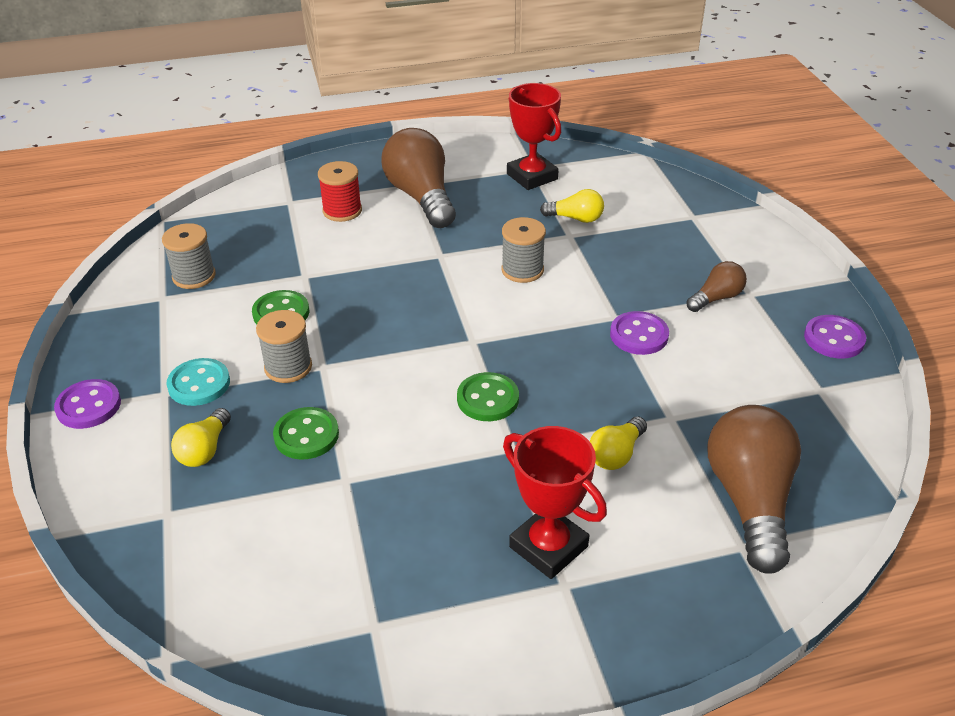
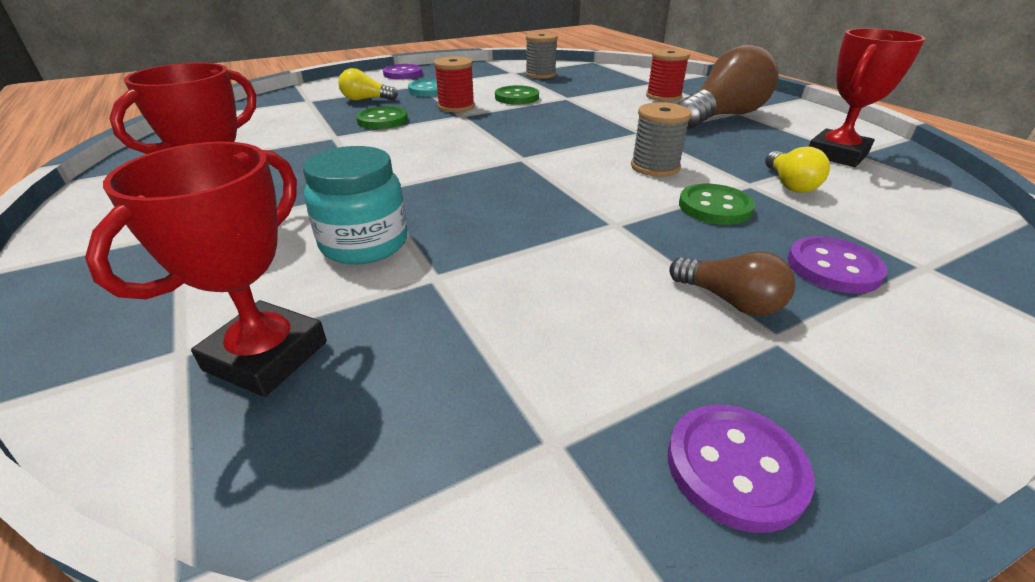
camera: 75 degrees right, 5 degrees down
(288, 367) = (456, 107): grey spool -> red spool
(488, 399) = (440, 172): green button -> green button (715, 207)
(616, 454) = (364, 244): yellow light bulb -> turquoise jar
(639, 335) = (590, 242): purple button -> purple button (833, 267)
(750, 501) = (266, 356): brown light bulb -> red trophy

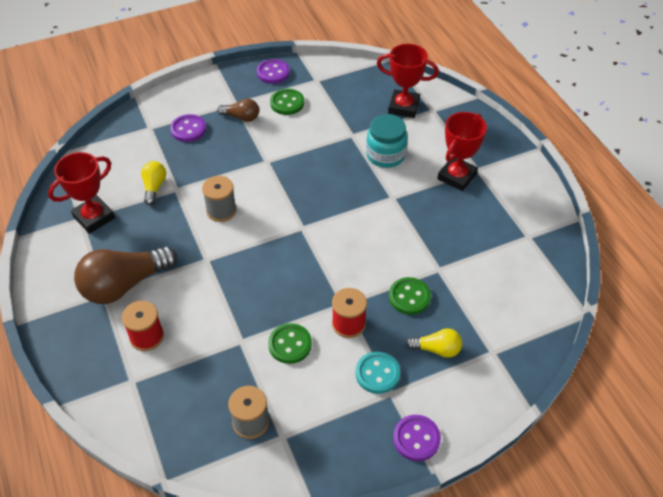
camera: 175 degrees left, 15 degrees up
(266, 356) = (403, 107): red trophy -> red trophy turned 75 degrees clockwise
(715, 207) = (210, 170): green button -> green button (287, 103)
(730, 301) = (241, 117): brown light bulb -> brown light bulb turned 150 degrees clockwise

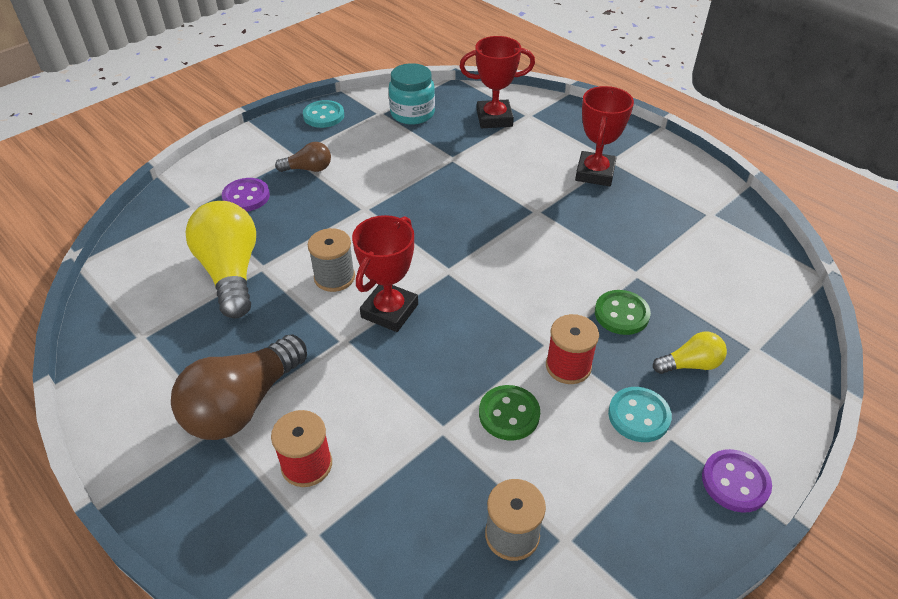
camera: 20 degrees left, 5 degrees down
(94, 217) = (160, 330): red trophy -> red trophy (389, 311)
(154, 187) = (231, 272): yellow light bulb -> yellow light bulb, size x1.97
(273, 72) = (323, 116): purple button -> turquoise button
(287, 103) = (357, 143): green button -> none
(385, 155) = (502, 170): turquoise jar -> turquoise jar (412, 113)

